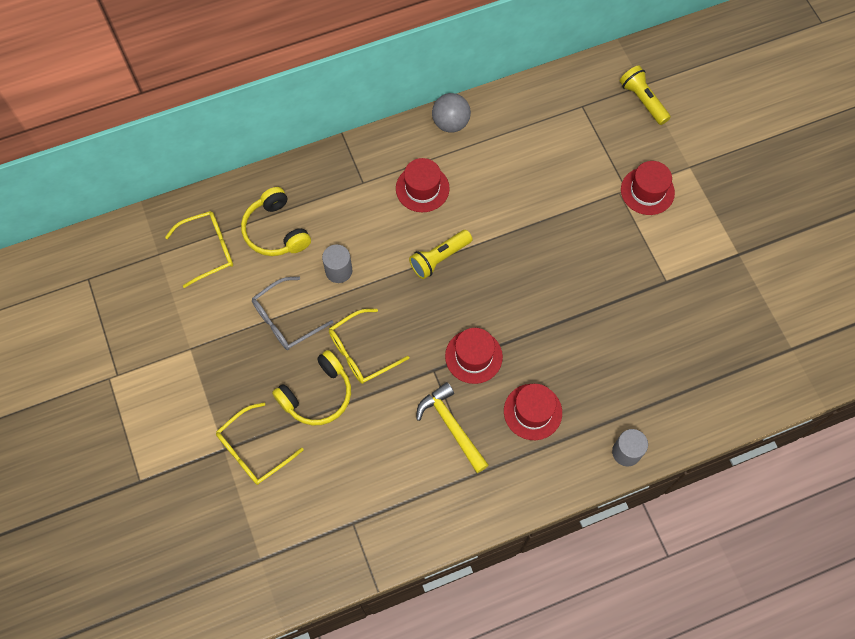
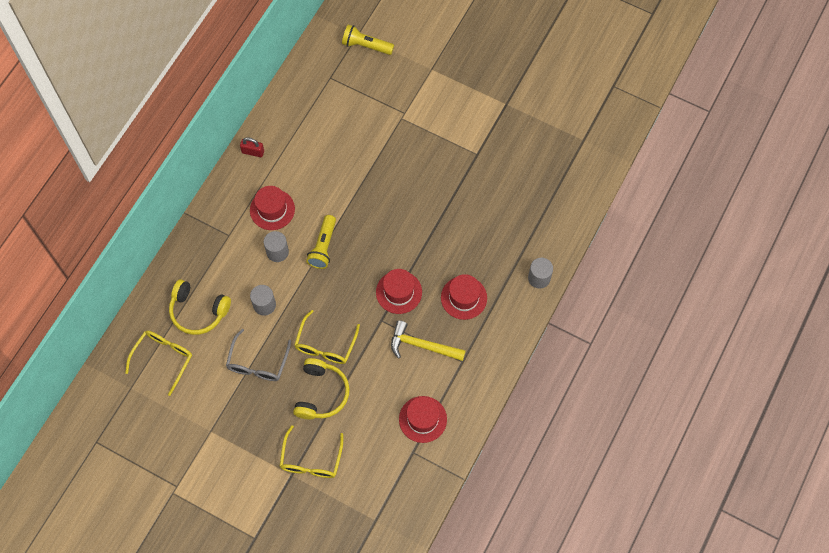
camera: 40 degrees left, 0 degrees up
(393, 231) = (277, 252): none -> grey cylinder
(450, 123) = (253, 152): grey ball -> red padlock
(647, 191) = (418, 104): red hat -> red hat (422, 419)

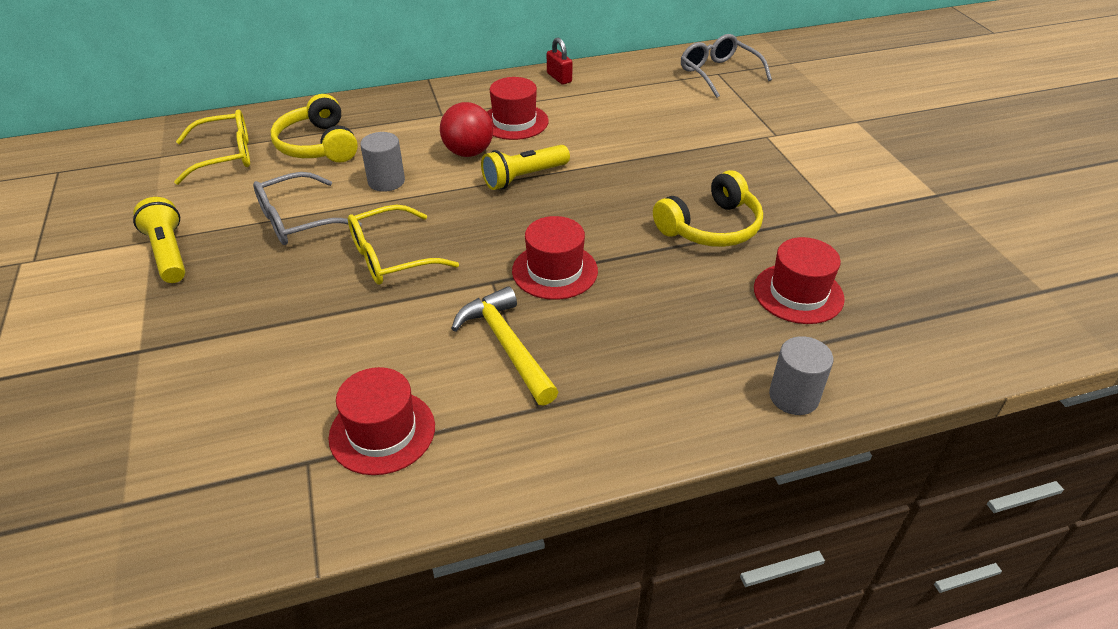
camera: 45 degrees right, 25 degrees down
(277, 252) = (468, 152): grey cylinder -> red ball
(311, 460) = (184, 354): yellow glasses -> none
(321, 393) = (310, 297): yellow headphones -> yellow headphones (710, 227)
(330, 77) = (718, 73): none -> grey glasses
(366, 46) = (791, 72): yellow flashlight -> yellow flashlight (168, 253)
(464, 297) = (638, 337): red hat -> red hat (798, 293)

